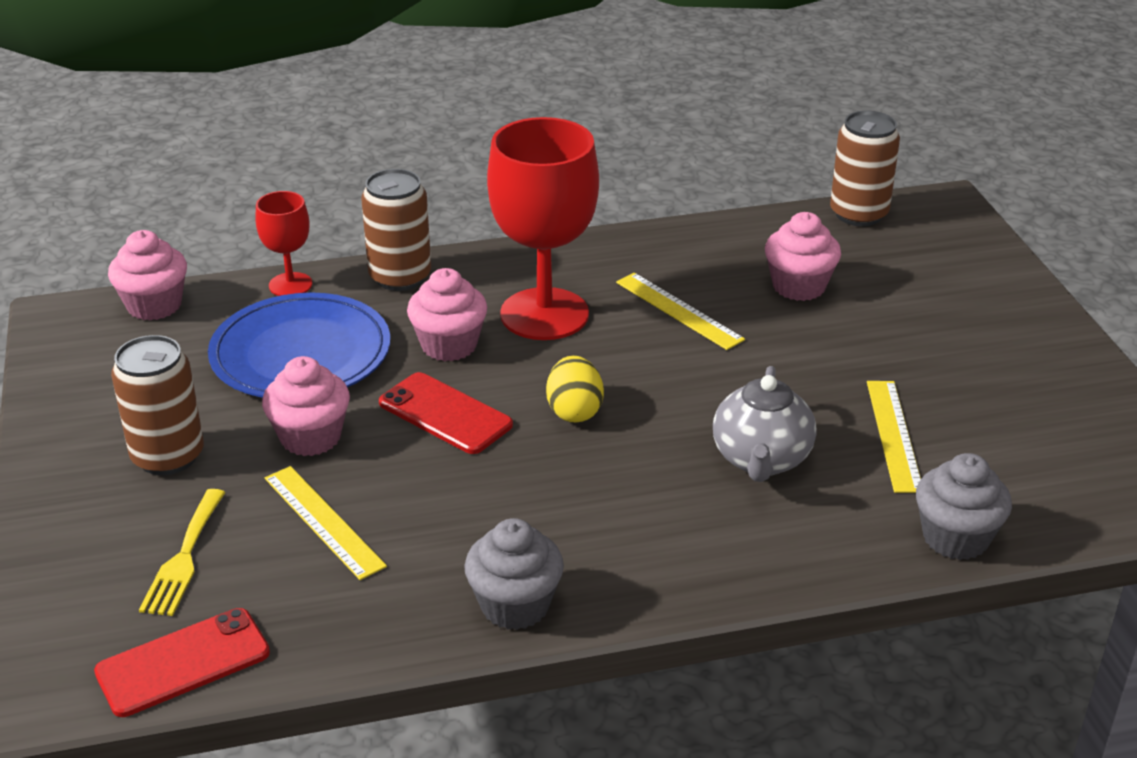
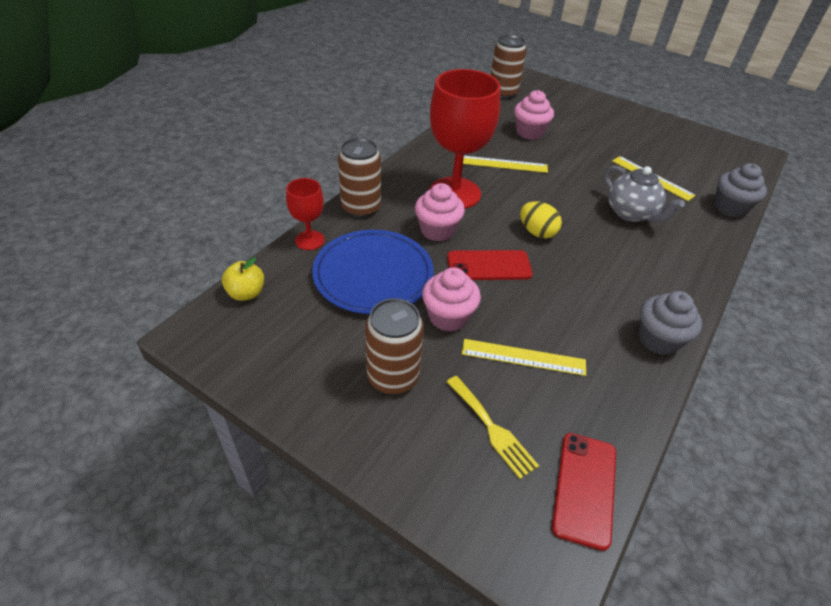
camera: 45 degrees left, 10 degrees up
(154, 305) = (246, 293): pink cupcake -> yellow apple

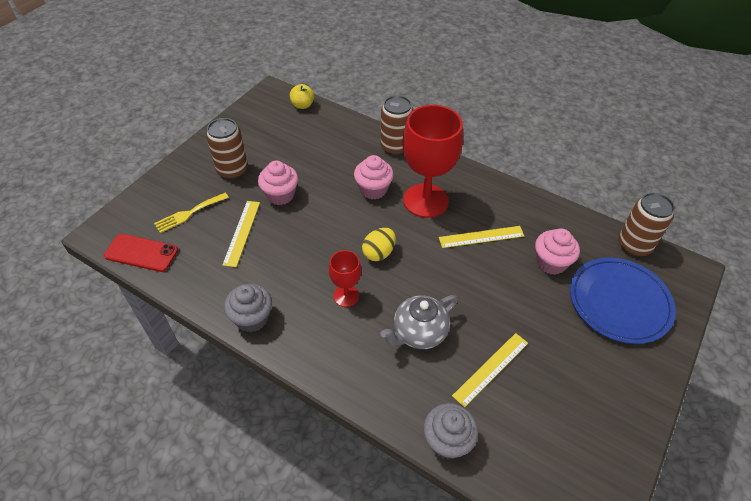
camera: 90 degrees right, 5 degrees up
(309, 240) = (354, 125): red goblet -> red goblet (346, 296)
(373, 275) = (321, 157): blue plate -> blue plate (619, 302)
(489, 265) = (334, 219): red phone -> none
(504, 164) = (481, 237): yellow ruler -> yellow ruler turned 75 degrees clockwise

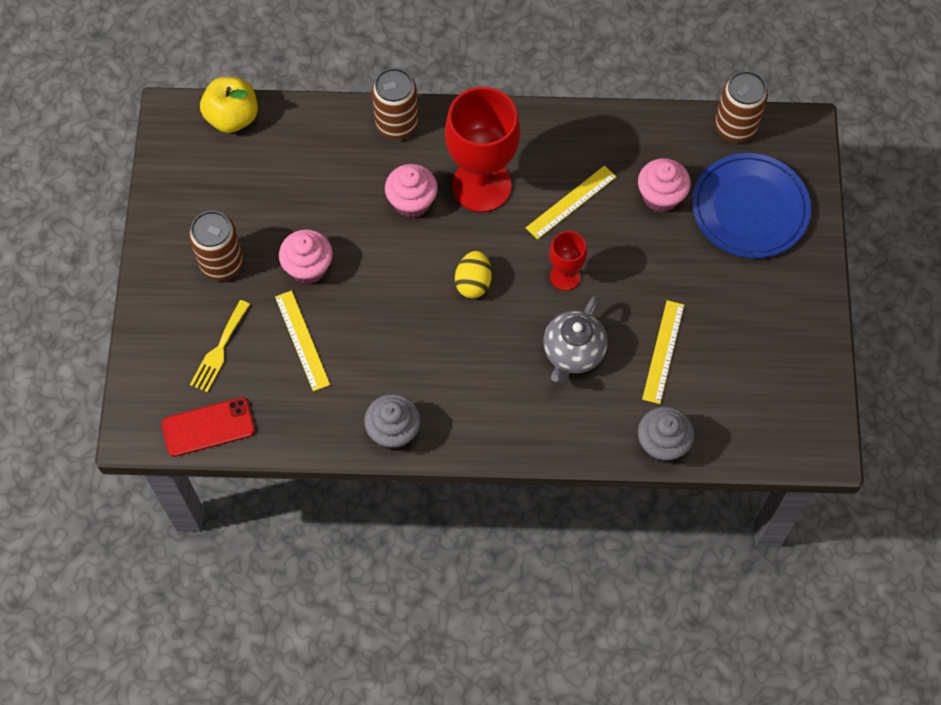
camera: 30 degrees left, 15 degrees up
(302, 105) = (232, 117): yellow apple -> yellow apple, size x1.54
(346, 296) = (473, 352): red goblet -> red goblet (565, 276)

